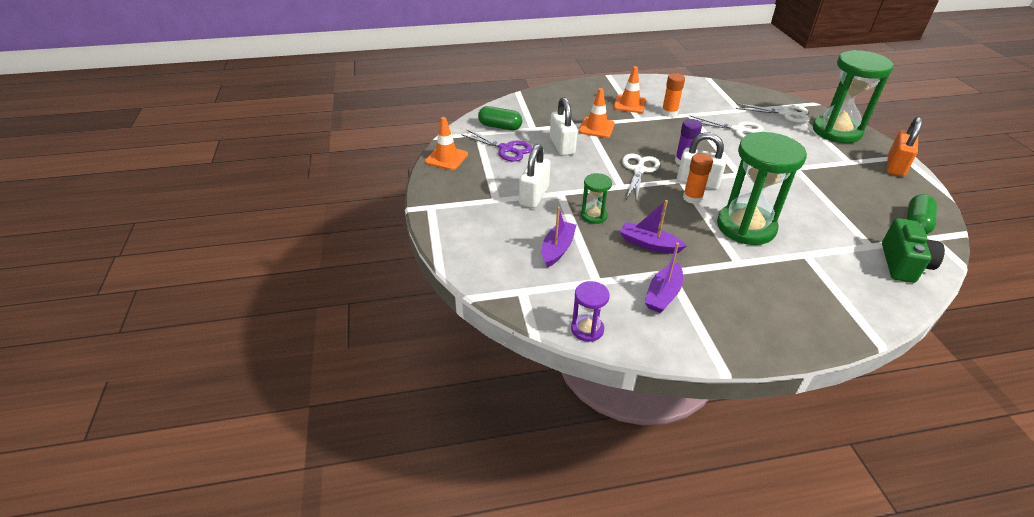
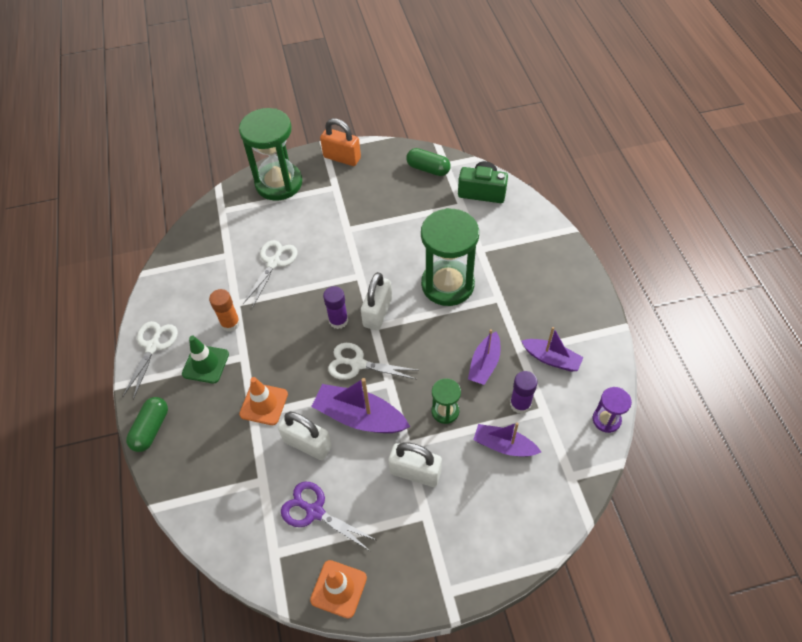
camera: 90 degrees left, 15 degrees up
(500, 127) = (257, 524): green capsule -> green capsule (151, 429)
(506, 149) = (315, 511): purple scissors -> purple scissors turned 90 degrees counterclockwise
(562, 146) = (307, 444): white padlock -> white padlock turned 45 degrees clockwise
(586, 170) = (360, 417): none -> purple boat
(604, 264) = (520, 404): none -> purple glue stick
(629, 104) = (205, 364): orange traffic cone -> green traffic cone
(692, 198) = (405, 320): orange glue stick -> none
(785, 114) = (240, 216): white scissors -> white scissors (153, 346)

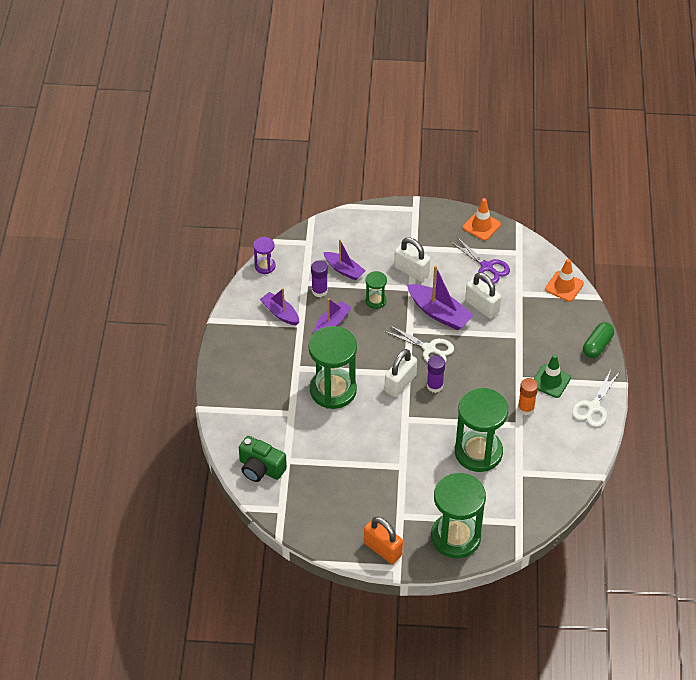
camera: 165 degrees left, 5 degrees down
(264, 404) = (509, 340): orange traffic cone -> orange traffic cone (564, 286)
(273, 263) = (478, 452): white scissors -> green hourglass
(428, 169) = (301, 509): green capsule -> none

